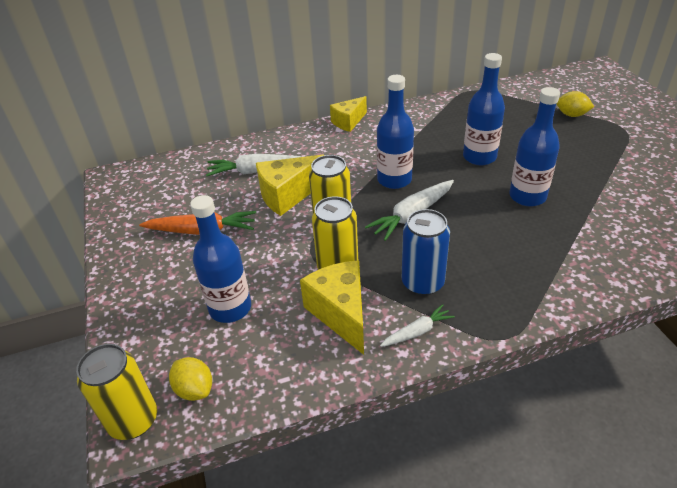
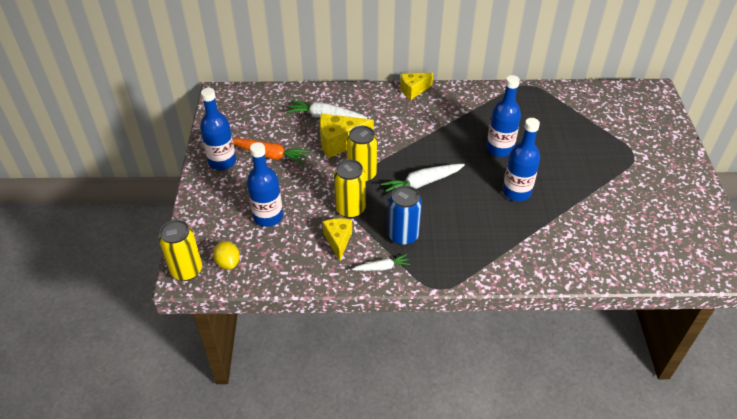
camera: 15 degrees right, 5 degrees up
(341, 313) = (338, 241): yellow cheese -> yellow cheese, size x0.66
(394, 180) = (423, 151): blue bottle -> blue bottle (222, 162)
(571, 115) = (598, 130): yellow lemon -> none

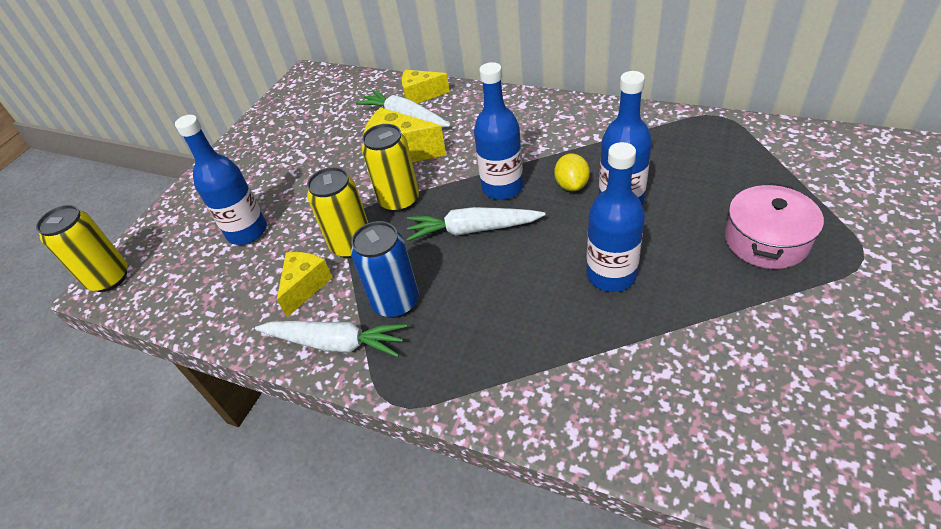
camera: 30 degrees right, 0 degrees up
(222, 162) = (249, 152): blue bottle -> blue bottle (502, 188)
(228, 263) = (159, 281): yellow lemon -> yellow lemon (571, 185)
(269, 155) = (306, 153): orange carrot -> none
(382, 267) = (335, 343): white carrot -> white carrot, size x1.70
(413, 90) = (540, 101): yellow cheese -> yellow cheese (421, 95)
(585, 156) = (766, 240): none -> pink pot

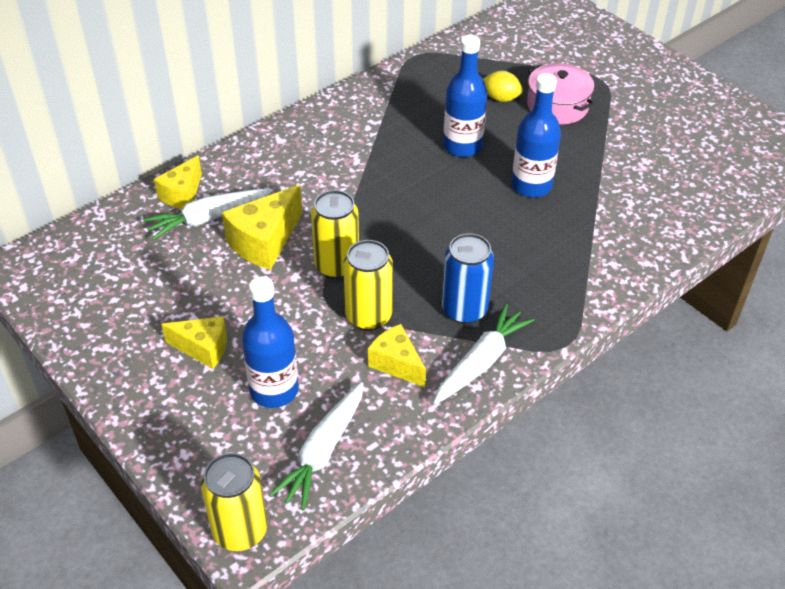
camera: 70 degrees left, 0 degrees up
(273, 179) = (203, 348): none -> yellow cheese
(473, 230) = (420, 235): white carrot -> white carrot (323, 451)
(502, 188) = (383, 198): blue bottle -> none
(571, 185) = (419, 160): yellow lemon -> yellow lemon (501, 98)

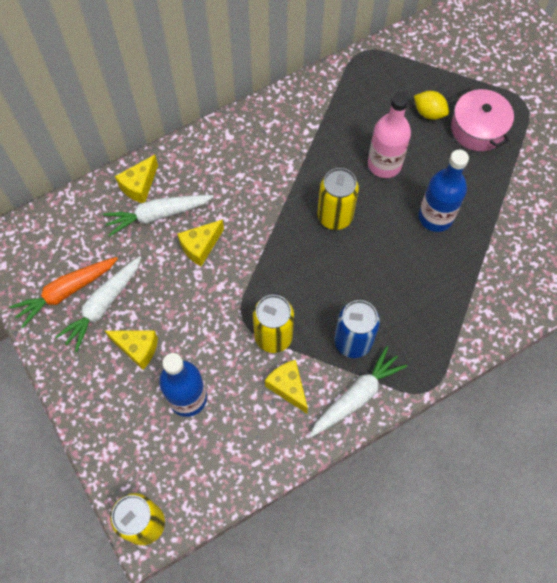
camera: 10 degrees right, 20 degrees up
(106, 303) = (66, 292): none -> orange carrot
(264, 242) = (200, 247): yellow cheese -> yellow cheese, size x0.66
(323, 451) = (217, 462): white carrot -> white carrot (103, 305)
(337, 266) = (256, 280): yellow can -> yellow can (335, 216)
(462, 146) = (384, 164): blue bottle -> pink bottle

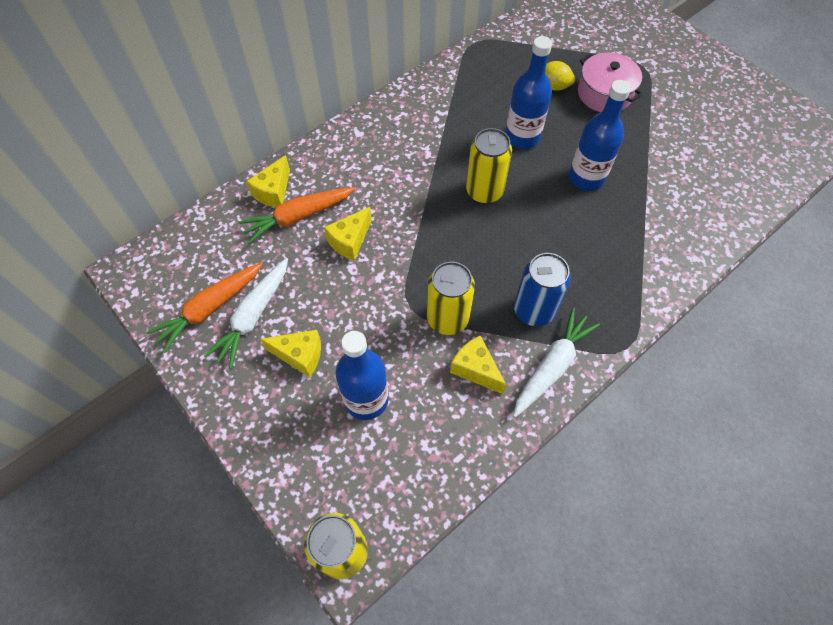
camera: 10 degrees left, 5 degrees down
(158, 215) = (298, 217): white carrot -> orange carrot
(384, 164) = (522, 137): pink bottle -> blue bottle

